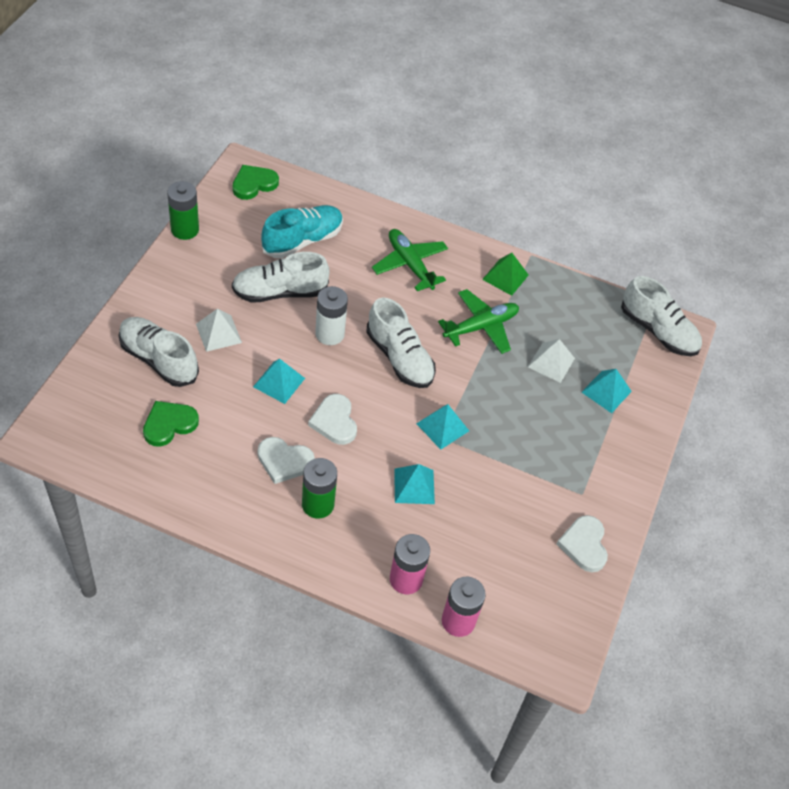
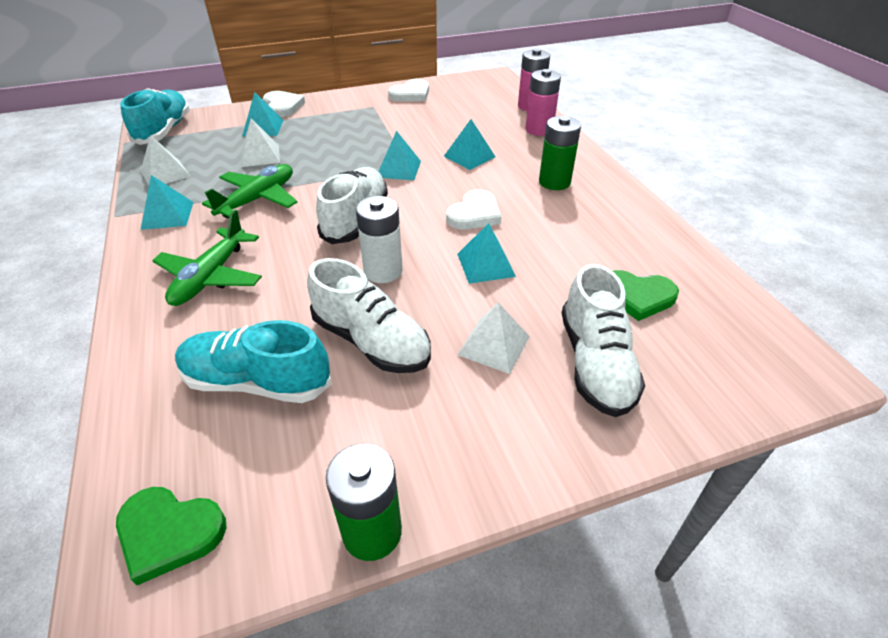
camera: 125 degrees left, 10 degrees down
(284, 461) = (551, 215): white heart -> white heart (283, 106)
(481, 327) = (258, 199): green plane -> green plane turned 105 degrees clockwise
(505, 277) = (167, 215): green pyramid -> turquoise pyramid
(572, 300) = (165, 173): none -> white pyramid
(658, 331) = (164, 131): white shoe -> turquoise shoe

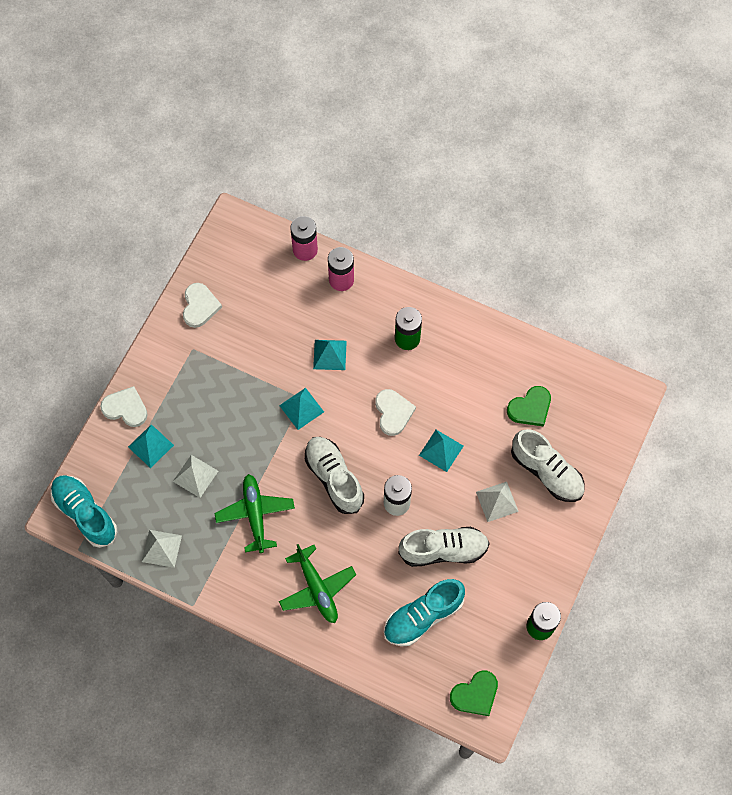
camera: 45 degrees left, 25 degrees up
(167, 215) = (223, 575): turquoise pyramid -> none

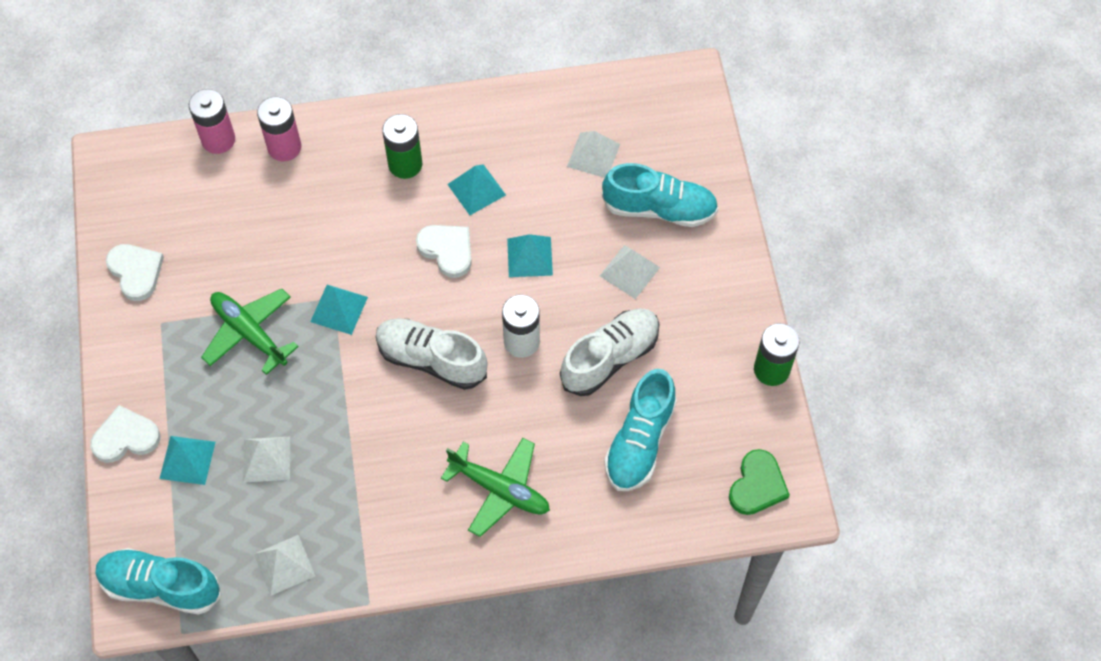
camera: 35 degrees left, 5 degrees down
(255, 514) = (369, 456): green plane -> green plane (249, 333)
(330, 354) = (329, 233): turquoise pyramid -> turquoise pyramid (476, 189)
(530, 408) = (593, 155): green heart -> white pyramid
(546, 472) = (659, 208): white shoe -> turquoise shoe

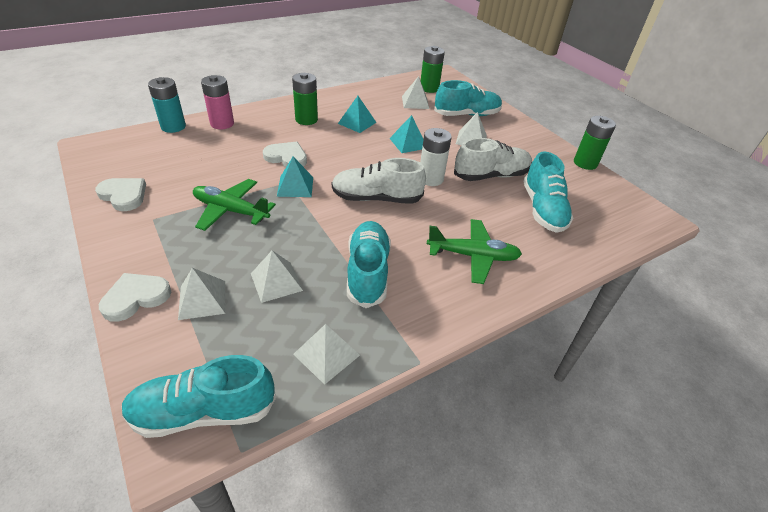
camera: 25 degrees left, 20 degrees down
(187, 460) = (202, 299): turquoise pyramid -> white pyramid
(218, 140) = (173, 127): pink battery -> turquoise battery
(367, 476) = (367, 272): none -> turquoise shoe
(447, 250) = (354, 148): white heart -> white heart (286, 157)
(610, 358) = (491, 175): white shoe -> white shoe turned 45 degrees clockwise
(638, 120) = (429, 88): none -> green battery
(757, 485) = (631, 214): green heart -> none

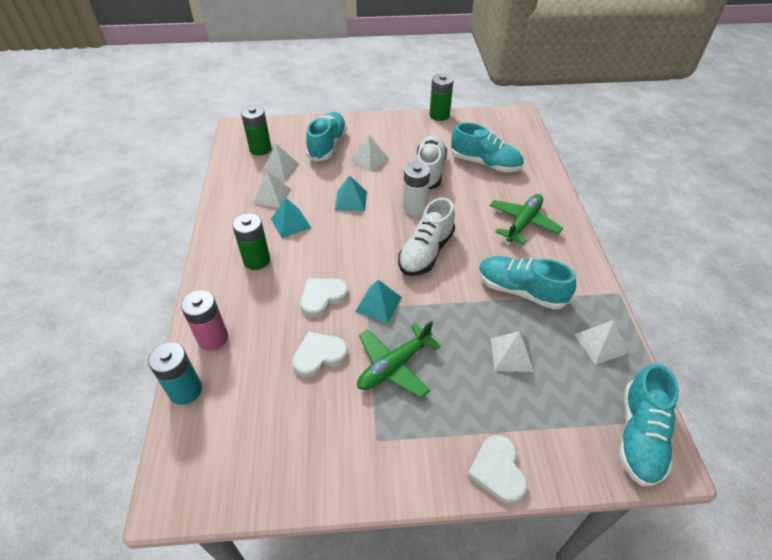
camera: 60 degrees left, 5 degrees up
(124, 195) = (316, 465): white heart -> white heart (319, 355)
(202, 299) = (517, 415): white pyramid -> white pyramid (272, 196)

